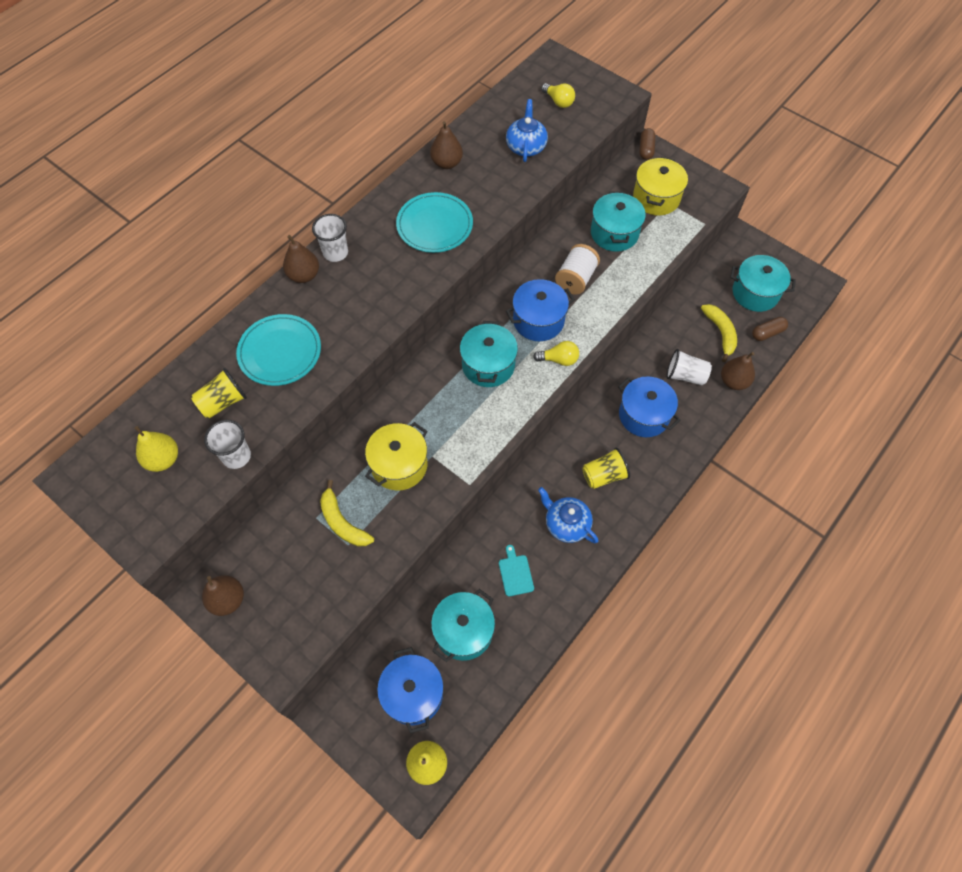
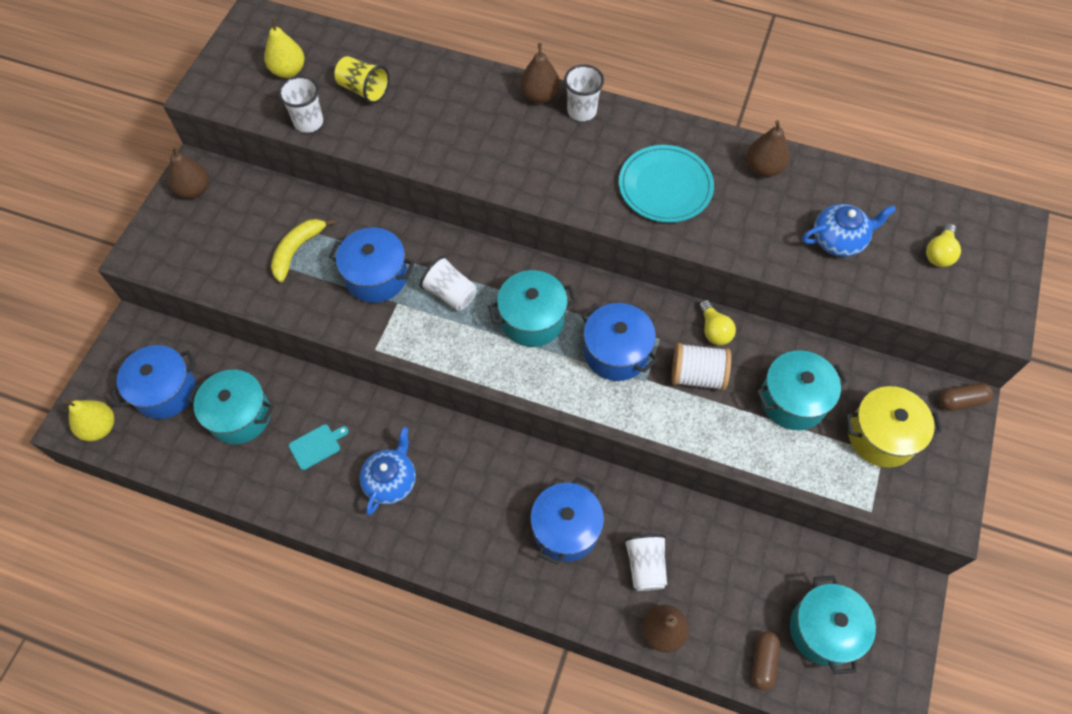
camera: 70 degrees right, 0 degrees up
(280, 352) = (437, 111): turquoise plate -> none
(399, 465) = (376, 277): yellow pot -> blue pot
(440, 414) = (450, 293): none -> white cup
(559, 359) = (570, 391): yellow light bulb -> yellow light bulb (714, 330)
(604, 475) = (466, 504): yellow cup -> none
(720, 333) = (733, 596): yellow banana -> none
(767, 333) = (763, 662): brown capsule -> brown capsule turned 60 degrees clockwise

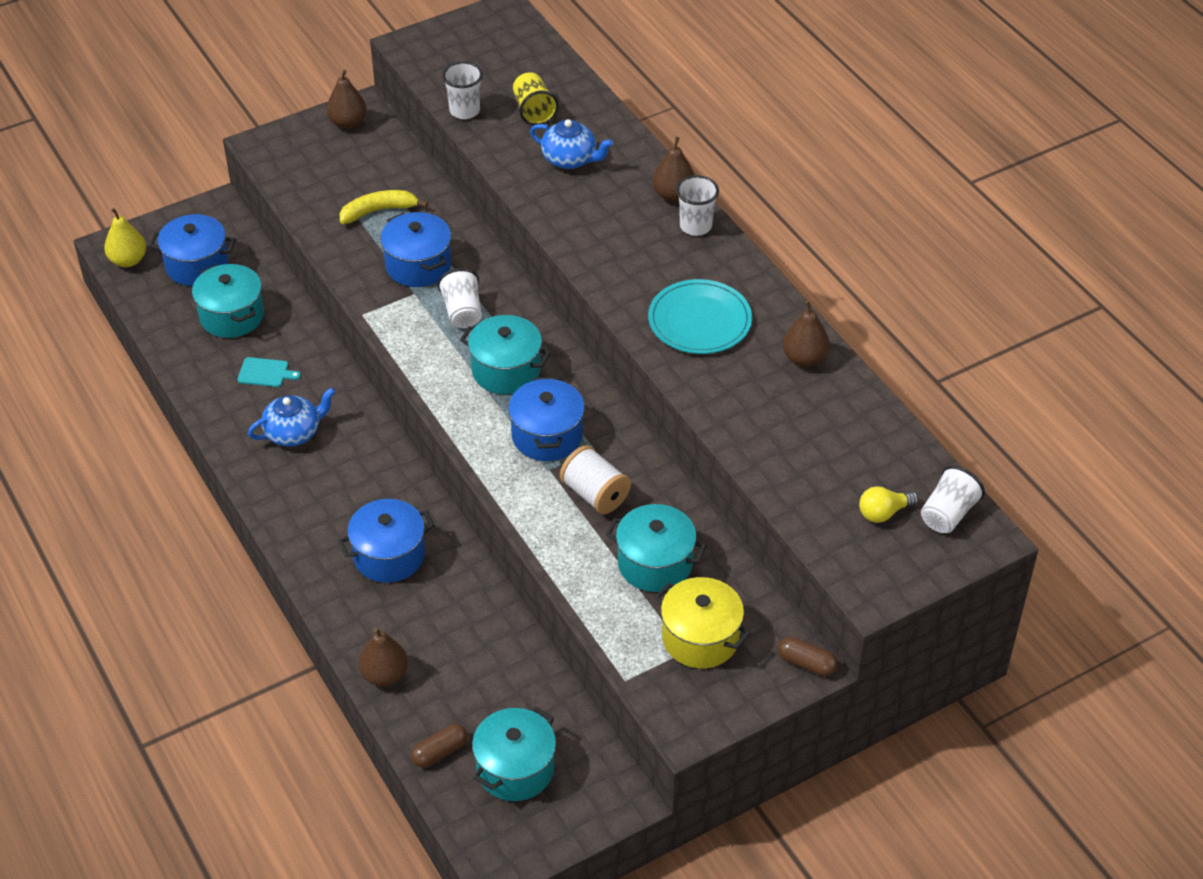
camera: 40 degrees right, 15 degrees down
(288, 71) = (490, 65): yellow pear -> none
(645, 565) = (422, 623): white cup -> white cup (948, 514)
(714, 330) = (648, 473): yellow light bulb -> none
(838, 240) = (803, 448): blue teapot -> blue teapot (570, 159)

